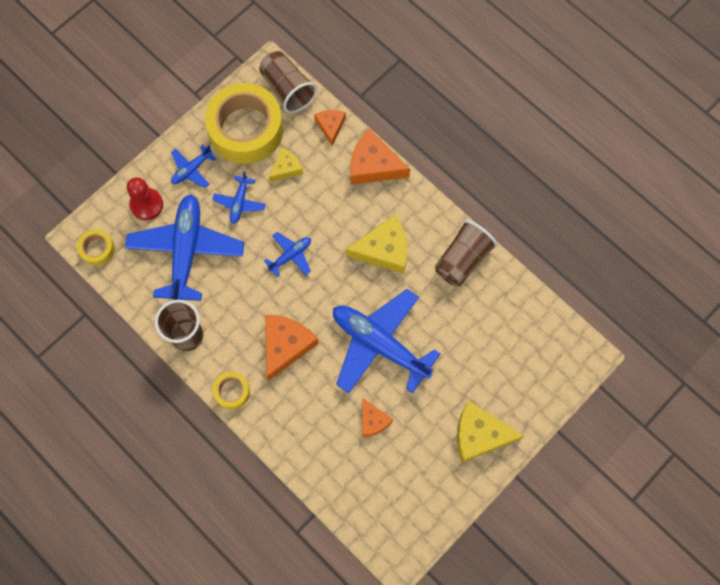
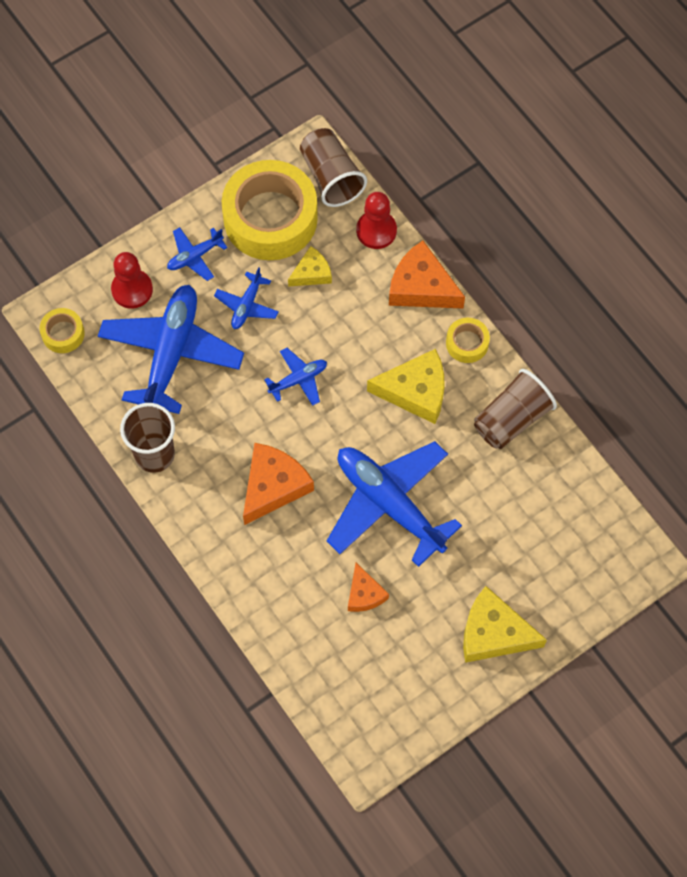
camera: 10 degrees right, 5 degrees down
(232, 391) = (197, 530): yellow tape -> yellow tape (467, 343)
(330, 126) = (376, 231): orange cheese -> red pawn

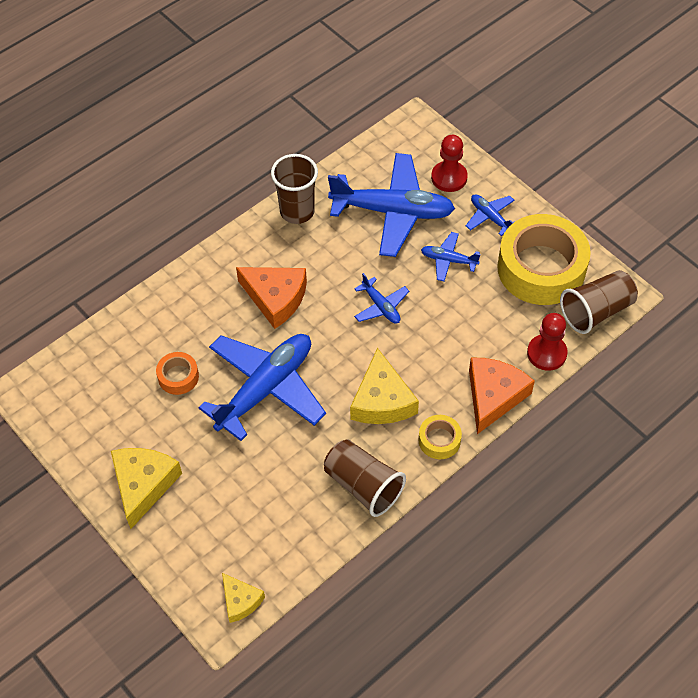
camera: 85 degrees right, 10 degrees down
(63, 334) = (399, 137): yellow tape -> none
(312, 273) = (491, 306): yellow cheese -> yellow cheese (240, 601)
(364, 594) = (178, 377): orange cheese -> orange tape

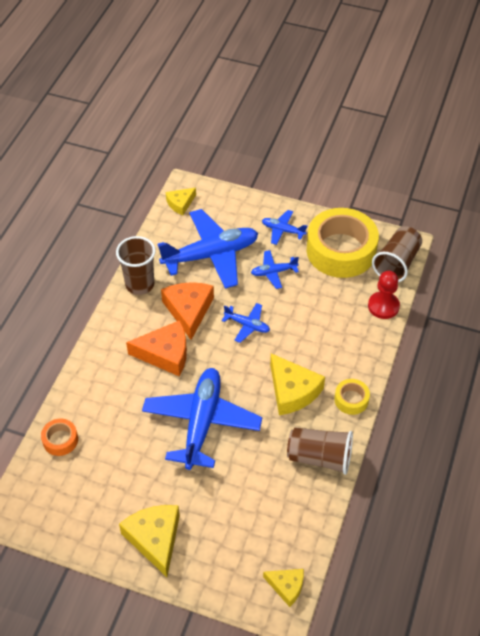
camera: 30 degrees left, 5 degrees down
(178, 377) = (128, 445): orange tape -> orange tape (60, 440)
(397, 140) = (180, 204): none -> yellow cheese
(449, 177) = (235, 215): red pawn -> none
(493, 396) = (367, 352): orange cheese -> orange cheese (188, 310)

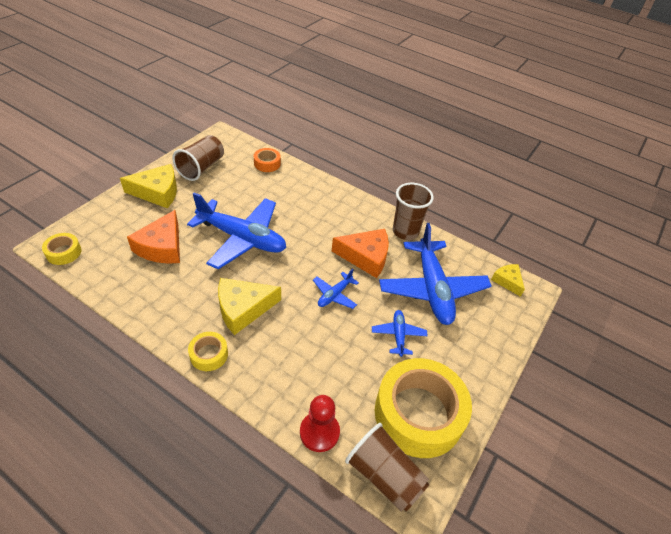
camera: 100 degrees right, 5 degrees down
(165, 354) = (322, 232): orange cheese -> orange cheese (162, 247)
(283, 230) = (459, 361): blue plane -> none
(287, 586) = (64, 252): yellow cheese -> yellow tape
(320, 457) = (161, 308): brown cup -> brown cup (201, 168)

